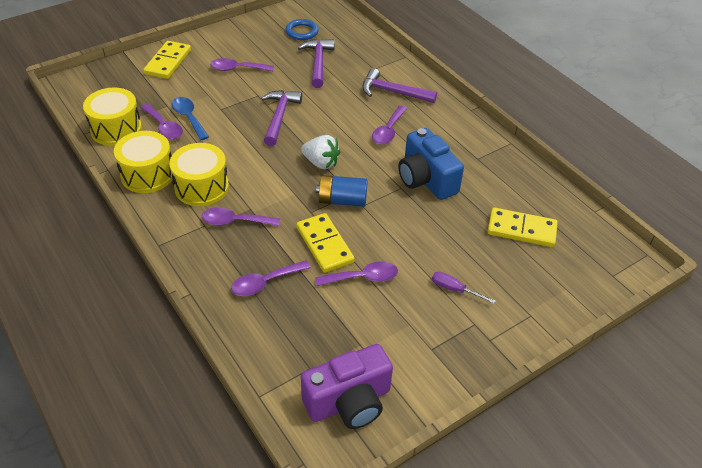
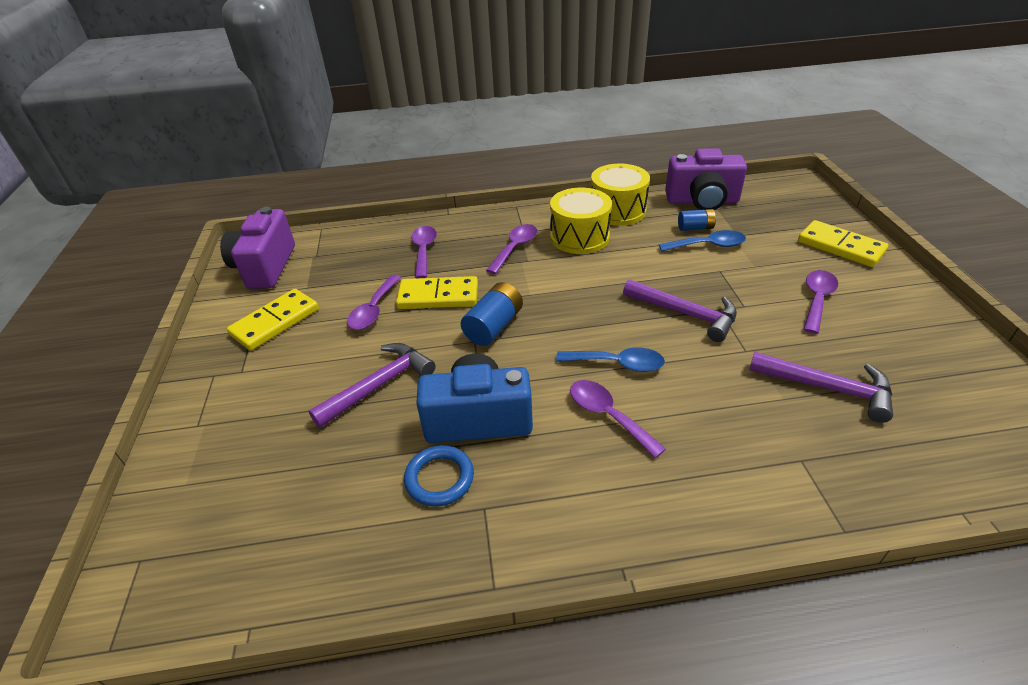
camera: 120 degrees right, 5 degrees down
(116, 129) = (702, 201): yellow drum -> purple camera
(164, 127) = (695, 228): purple spoon -> blue battery
(302, 32) = (941, 395): blue ring -> blue ring (439, 478)
(321, 163) = (571, 327): white strawberry -> none
(344, 136) = (617, 364): none -> blue spoon
(393, 92) = (715, 460): purple hammer -> purple hammer (379, 385)
(454, 289) = (293, 373): purple screwdriver -> none
(521, 230) = (308, 487): yellow domino -> yellow domino (275, 322)

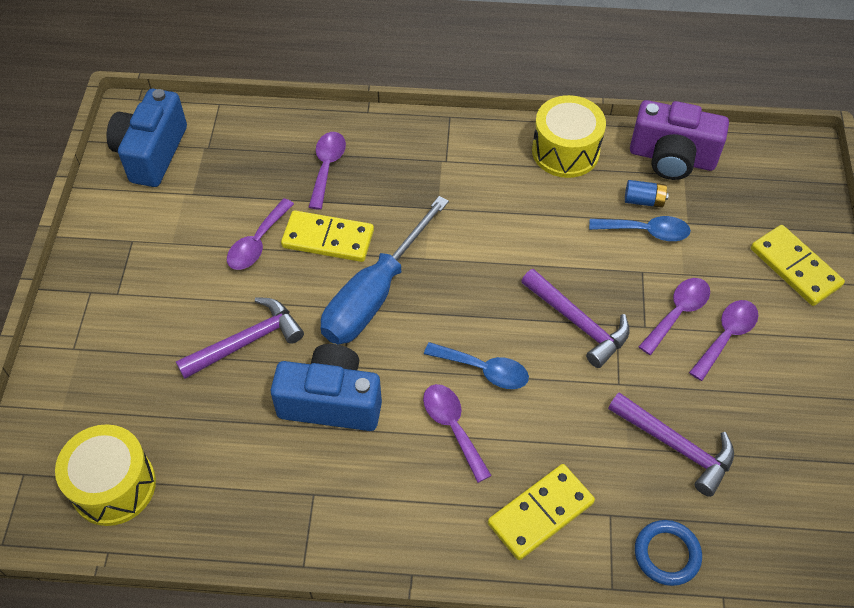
camera: 10 degrees right, 15 degrees up
(265, 267) = (152, 153): purple camera -> blue camera
(275, 322) = (155, 236): yellow domino -> yellow domino (540, 513)
(439, 478) = (282, 456): blue ring -> blue ring (667, 554)
(494, 326) = (375, 294): blue battery -> blue screwdriver
(515, 248) = (428, 186): purple spoon -> purple spoon (677, 313)
(579, 237) = (506, 185): yellow drum -> yellow drum (114, 486)

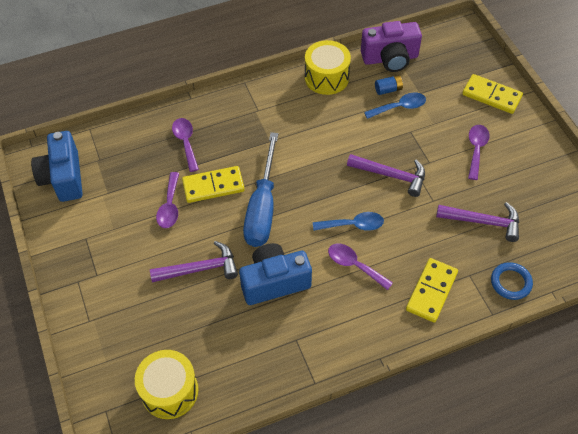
camera: 25 degrees left, 0 degrees up
(247, 341) = (200, 269): purple hammer -> purple hammer turned 45 degrees clockwise
(677, 313) = (443, 147): purple spoon -> none

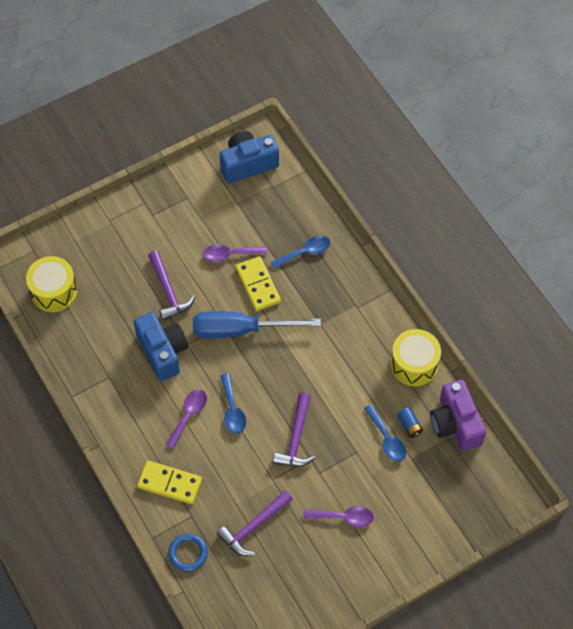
camera: 80 degrees right, 5 degrees up
(186, 142) = (305, 252): purple spoon -> blue spoon
(483, 222) = (253, 527): purple hammer -> purple hammer turned 45 degrees clockwise
(491, 96) = (422, 531): yellow domino -> none

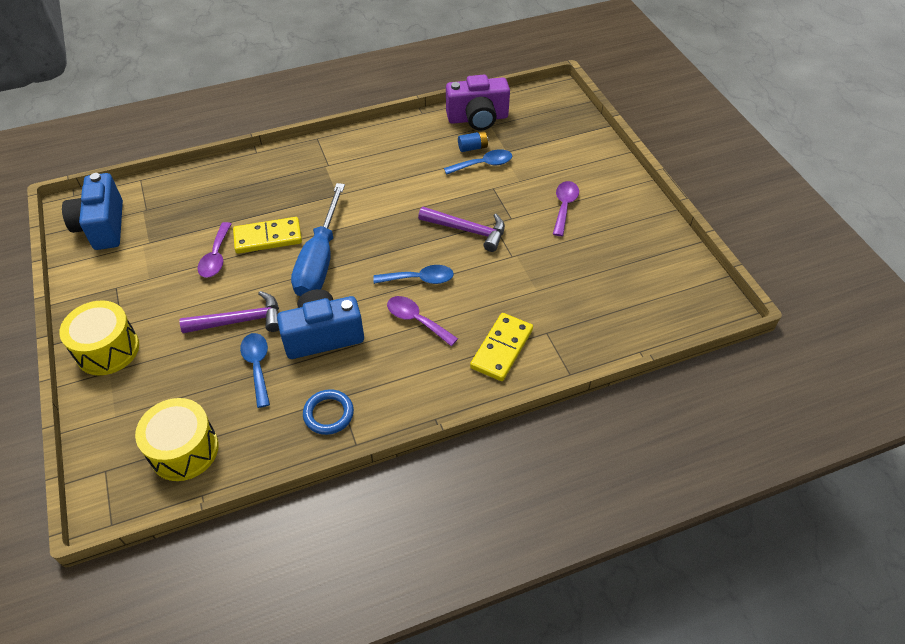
camera: 80 degrees left, 10 degrees down
(188, 553) = (593, 341): blue ring -> blue ring (328, 414)
(253, 527) = (567, 278): purple hammer -> none
(305, 252) = (244, 194): blue spoon -> blue spoon (257, 366)
(414, 364) = (407, 135): yellow drum -> yellow drum (107, 349)

